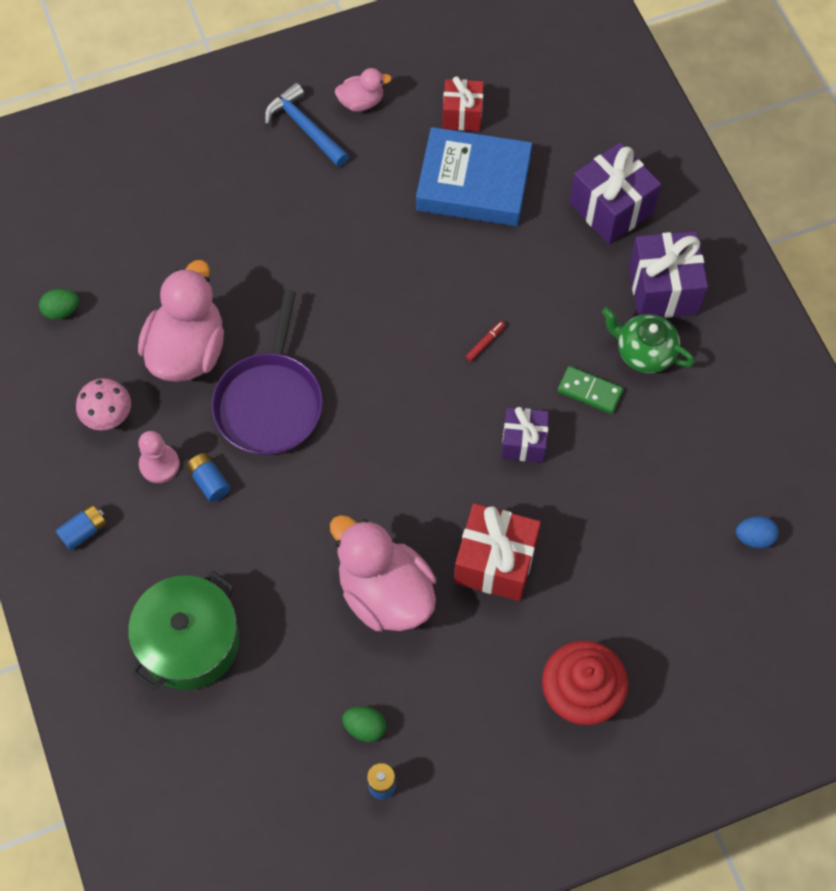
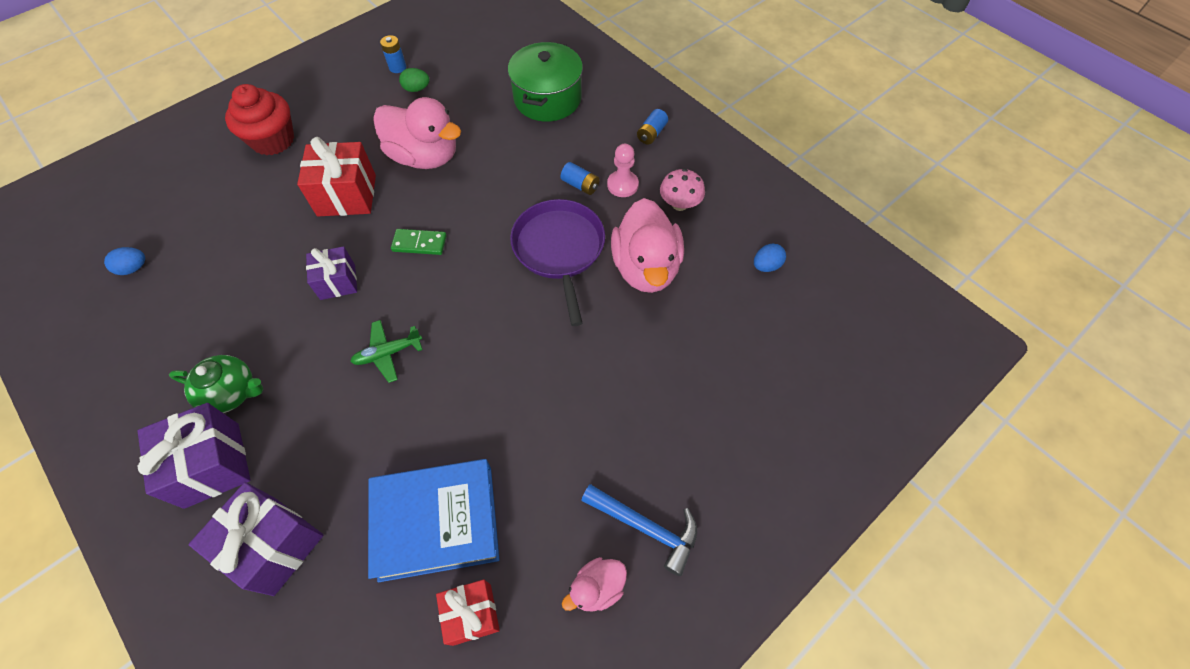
camera: 160 degrees right, 5 degrees down
(62, 311) = (766, 266): green egg -> blue egg
(485, 343) = (388, 353): red marker -> green plane
(590, 391) = (283, 341): green domino -> green domino (419, 243)

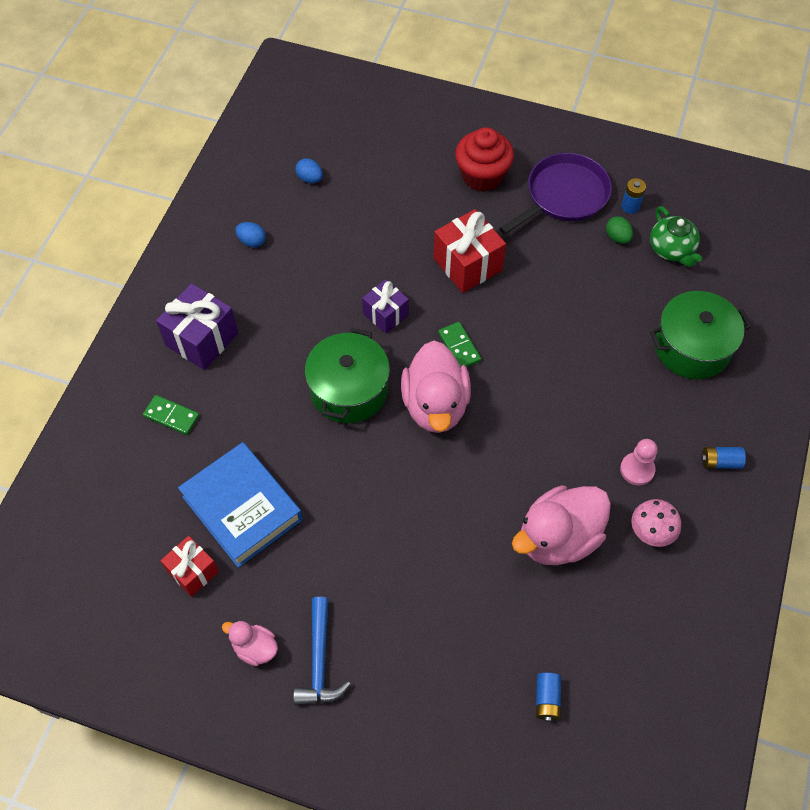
camera: 60 degrees right, 0 degrees up
(231, 392) = (257, 312): green teapot -> green teapot (671, 250)
(274, 545) = (171, 416): purple gift -> green domino
(388, 353) = (349, 390): green plane -> green pot
(424, 157) = (548, 293): pink duck -> pink duck (435, 405)
(559, 249) = (527, 456): purple pan -> purple pan (563, 195)
(580, 185) = (610, 434): blue battery -> blue battery (547, 699)
(766, 266) = (634, 645): blue egg -> blue egg (252, 241)

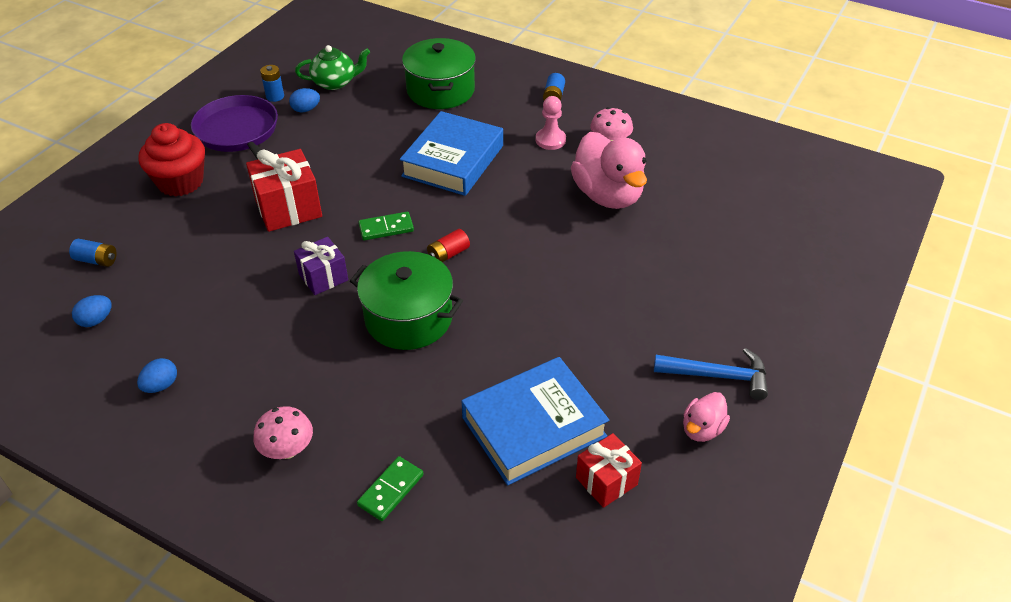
camera: 80 degrees left, 15 degrees down
(202, 339) = (287, 449): purple gift -> pink mushroom
(435, 405) = (448, 254): pink duck -> red battery
(547, 699) = (756, 225): blue battery -> blue battery (96, 260)
(574, 382) = (453, 161): none -> blue book
(617, 237) = (306, 109): green egg -> blue egg

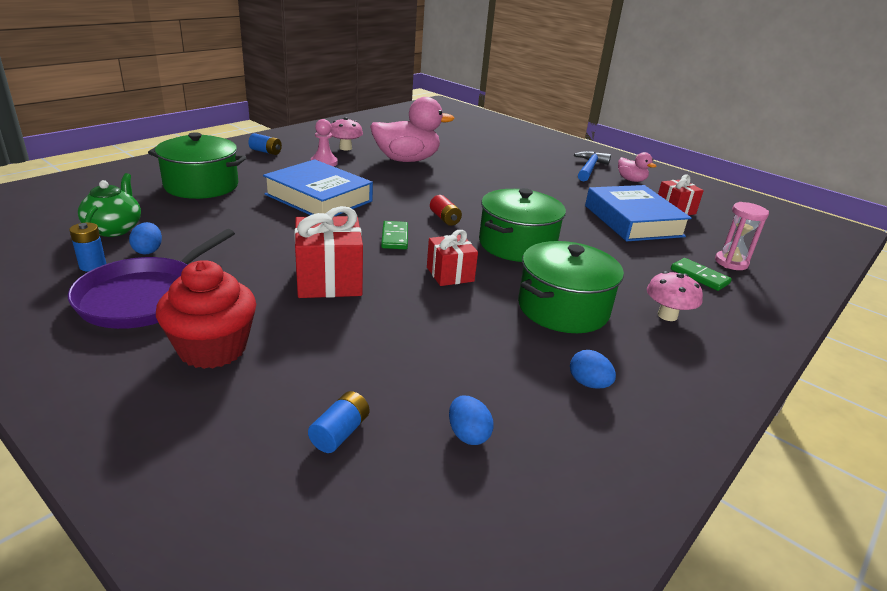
camera: 80 degrees left, 15 degrees down
(239, 133) = (145, 297): purple pan -> purple pan turned 45 degrees counterclockwise
(280, 363) = (563, 308): none -> green pot
(323, 277) = (450, 274): purple gift -> red gift
(445, 533) = (731, 262): none -> pink hourglass

